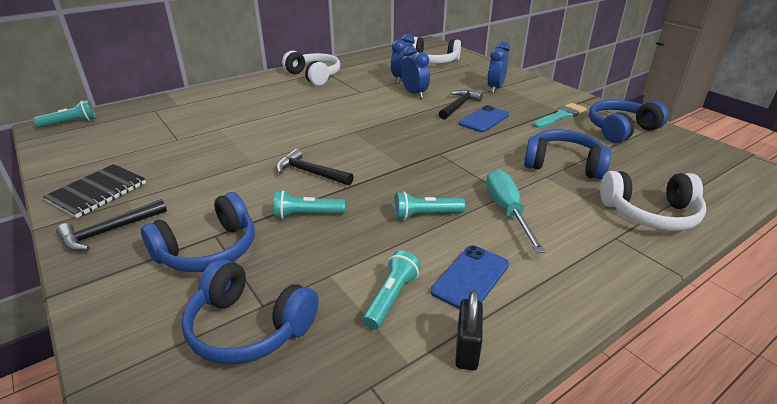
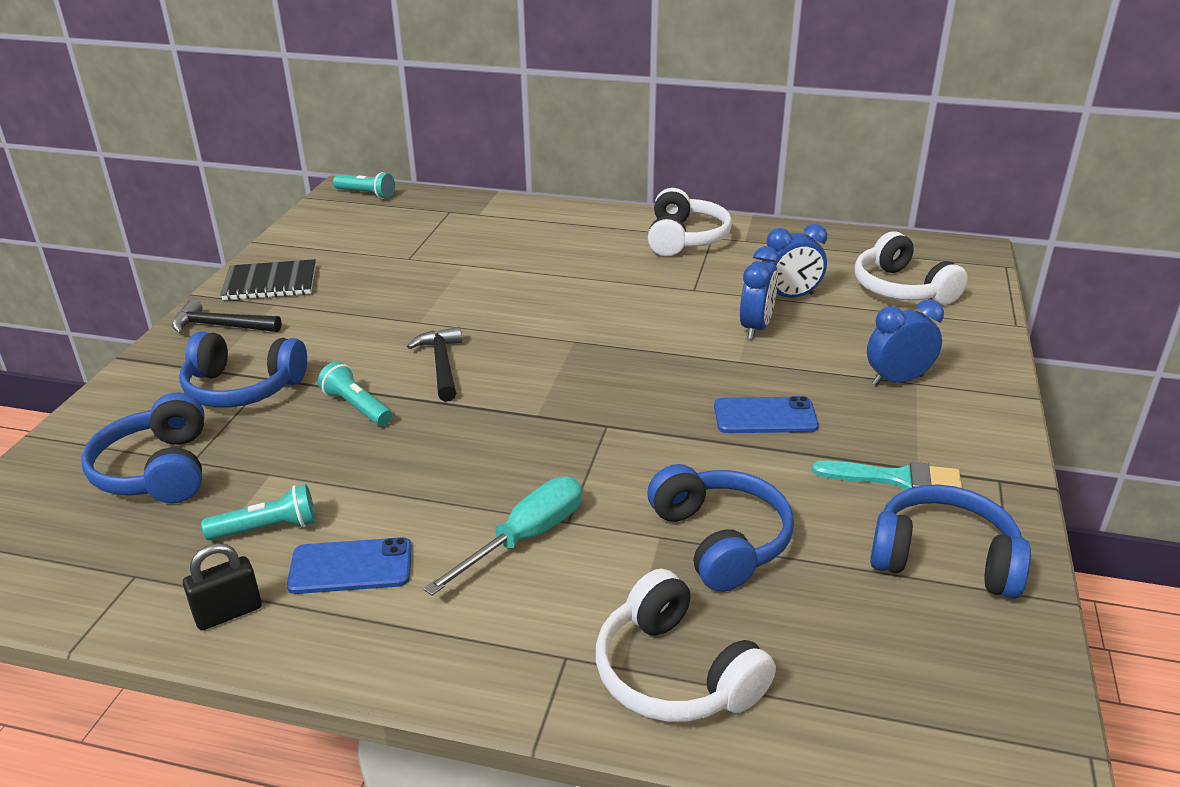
camera: 50 degrees right, 0 degrees up
(425, 215) = (443, 481): turquoise flashlight -> none
(459, 106) = (776, 378): black hammer -> none

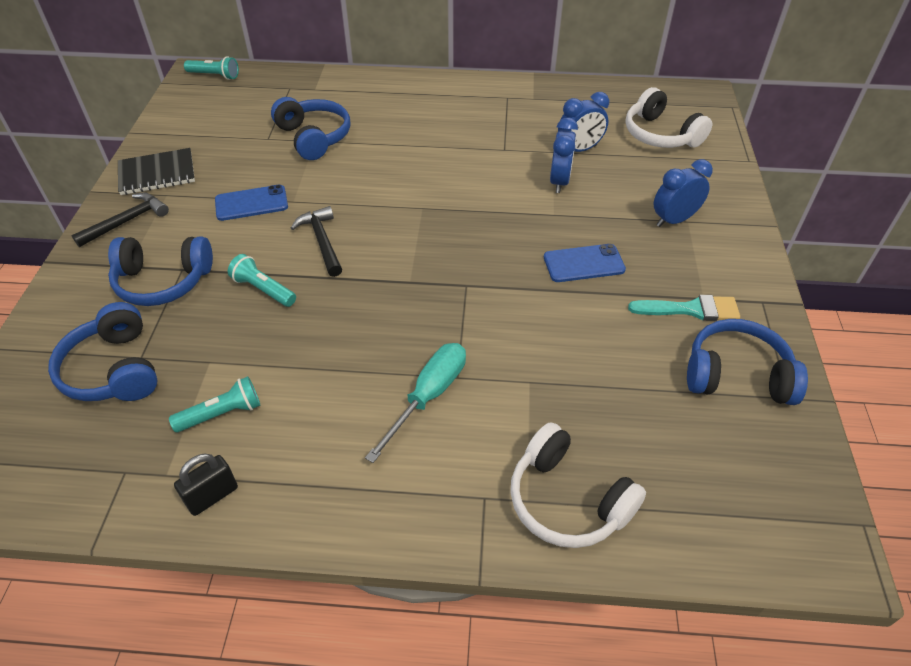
camera: 10 degrees left, 15 degrees up
(221, 326) = (127, 221): black hammer -> black hammer turned 135 degrees clockwise
(351, 566) = (299, 440): blue phone -> blue phone (251, 203)
(685, 238) = (486, 100): white headphones -> none
(720, 540) = (575, 380): blue headphones -> blue headphones (314, 137)

